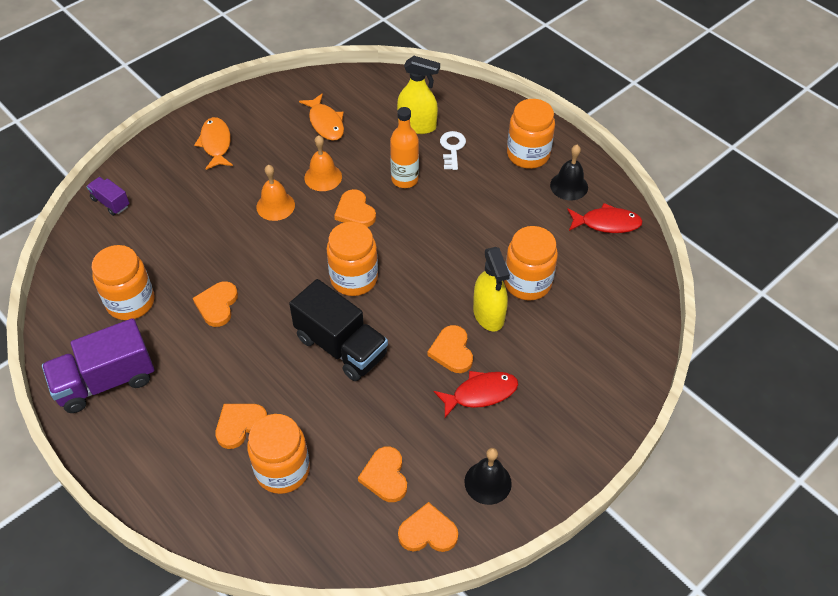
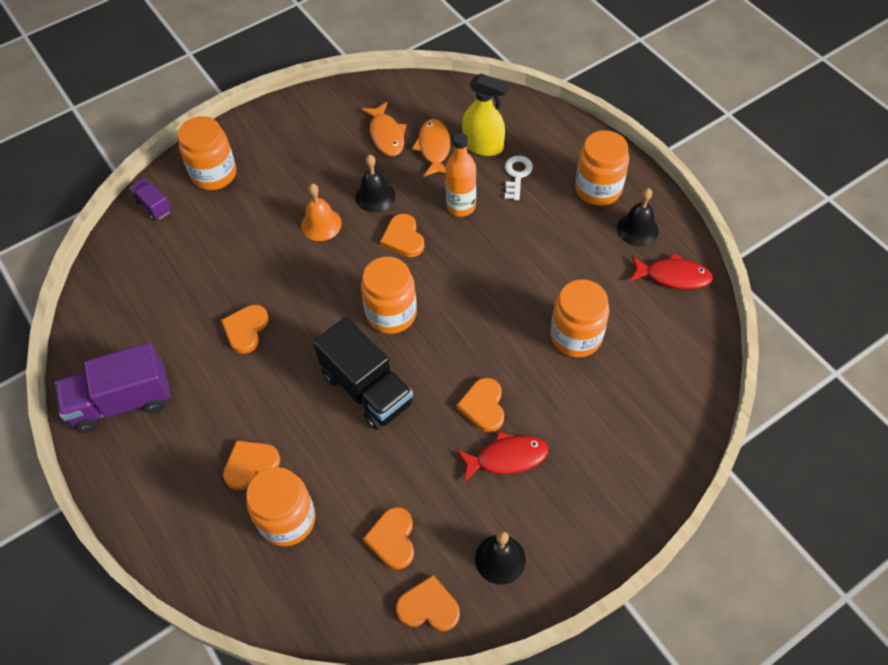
camera: 10 degrees right, 5 degrees up
(130, 302) = (159, 317): orange jar -> orange jar (214, 174)
(216, 144) = (269, 149): orange fish -> orange fish (434, 148)
(323, 177) = (375, 196): orange bell -> black bell
(488, 314) = (528, 368): yellow spray bottle -> none

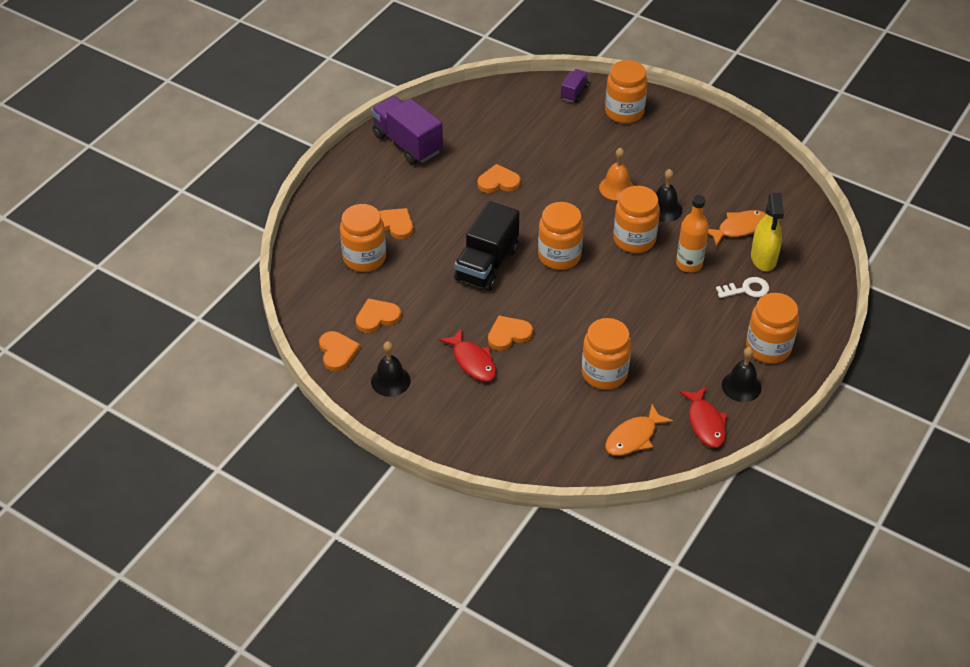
camera: 65 degrees right, 10 degrees down
(386, 135) = (732, 194): orange fish -> orange fish (633, 437)
(403, 238) = (634, 239): orange heart -> orange jar

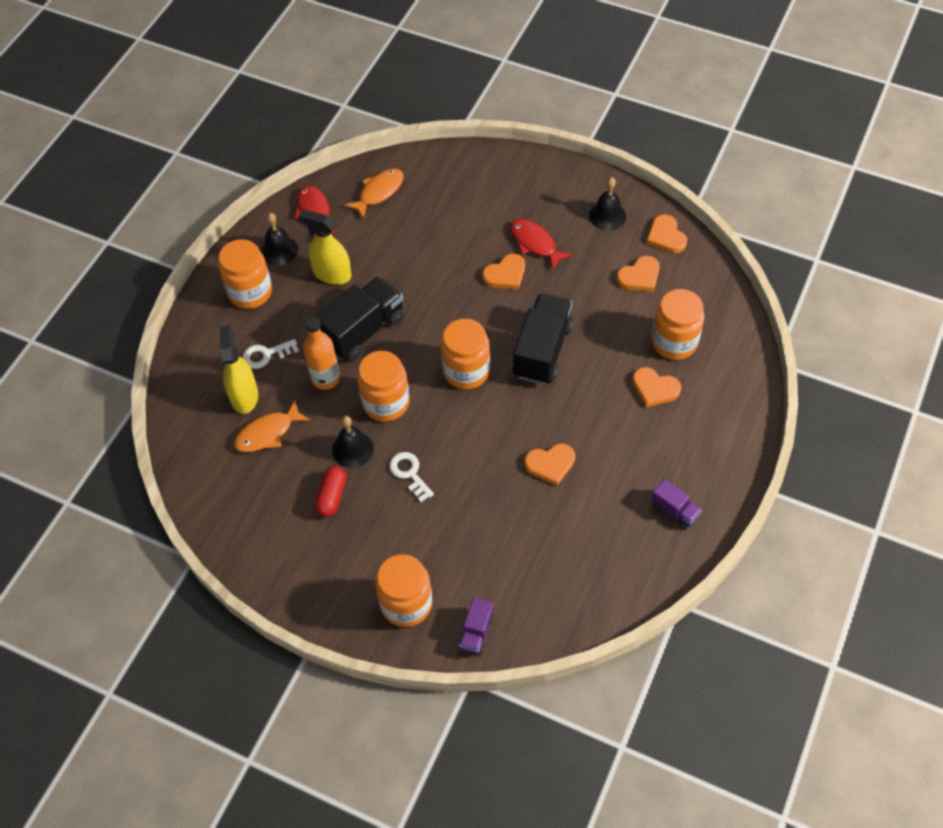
camera: 175 degrees right, 10 degrees up
(407, 143) = (674, 510): purple truck -> purple truck, size x0.50
(604, 373) = (409, 247): orange jar -> none
(616, 188) = (409, 473): orange bell -> white key
(654, 300) = (363, 330): none -> black truck
(682, 180) = (332, 496): none -> red capsule
(685, 356) = (332, 274): none -> yellow spray bottle

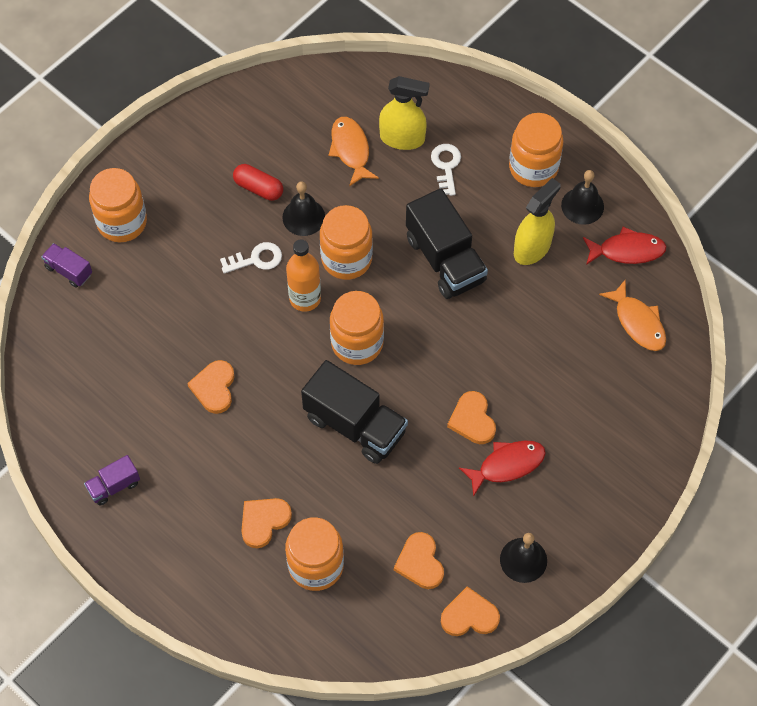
camera: 105 degrees right, 5 degrees up
(325, 378) = (397, 212): orange bottle -> orange bottle (305, 298)

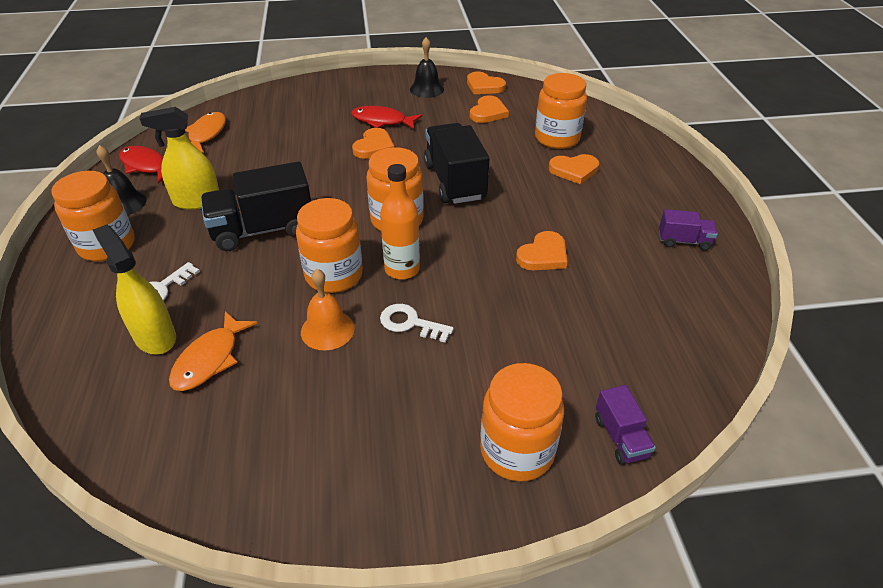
camera: 140 degrees left, 20 degrees down
(258, 188) = (336, 385): red capsule -> none
(303, 217) = (327, 330): black bell -> orange bell
(445, 260) = (263, 230): black truck -> black truck turned 120 degrees counterclockwise

